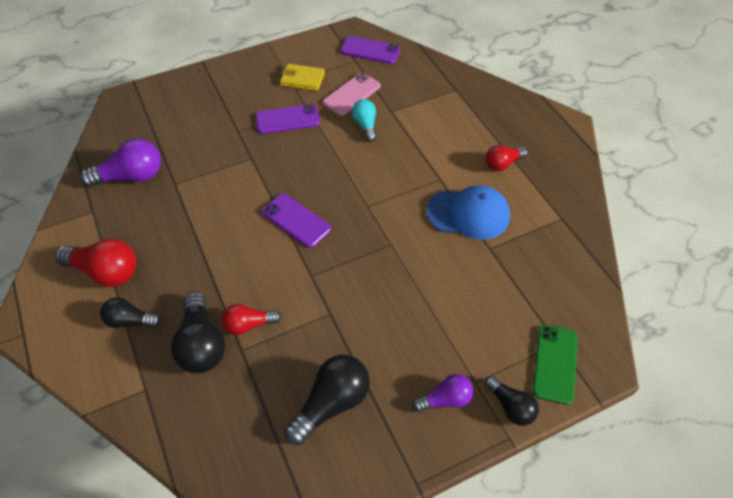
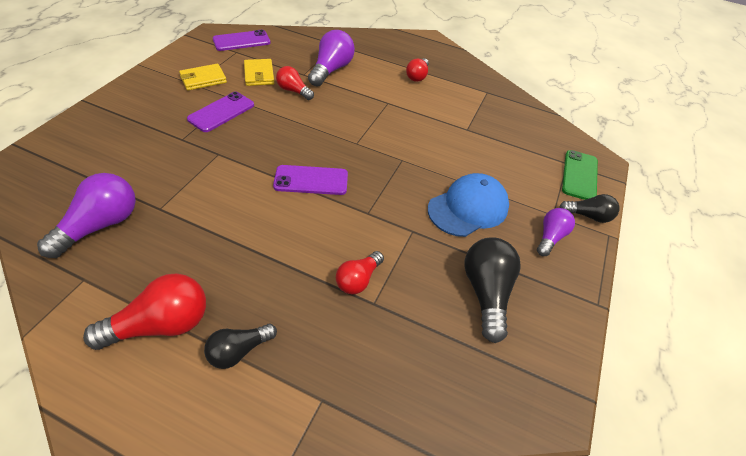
camera: 45 degrees left, 5 degrees down
(201, 344) = (334, 322): black light bulb -> none
(352, 94) = (259, 75): pink phone -> yellow wallet
(365, 125) = (293, 91): turquoise light bulb -> red light bulb
(421, 118) = (331, 70): none -> purple light bulb
(468, 214) = (431, 115): blue cap -> blue cap (468, 208)
(555, 363) = (579, 175): green phone -> green phone turned 45 degrees clockwise

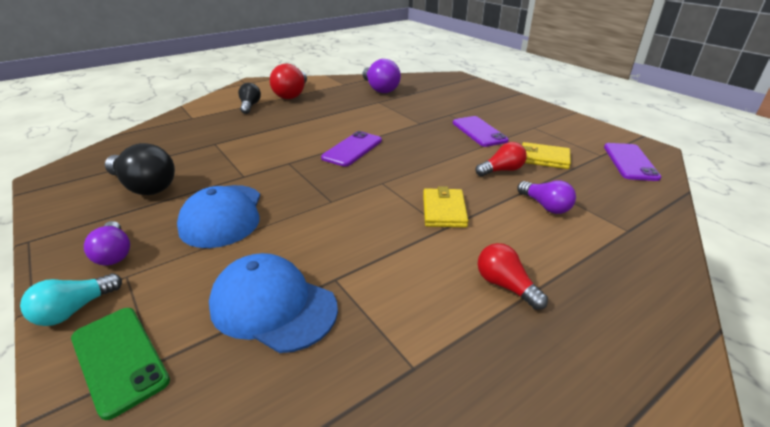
camera: 125 degrees right, 15 degrees down
(203, 79) = (541, 132): yellow wallet -> yellow wallet (444, 210)
(331, 70) = (545, 206): purple light bulb -> purple light bulb, size x0.61
(358, 279) = (238, 143): red light bulb -> none
(504, 142) = (273, 306): none -> blue cap
(588, 216) = (75, 310): black light bulb -> turquoise light bulb

